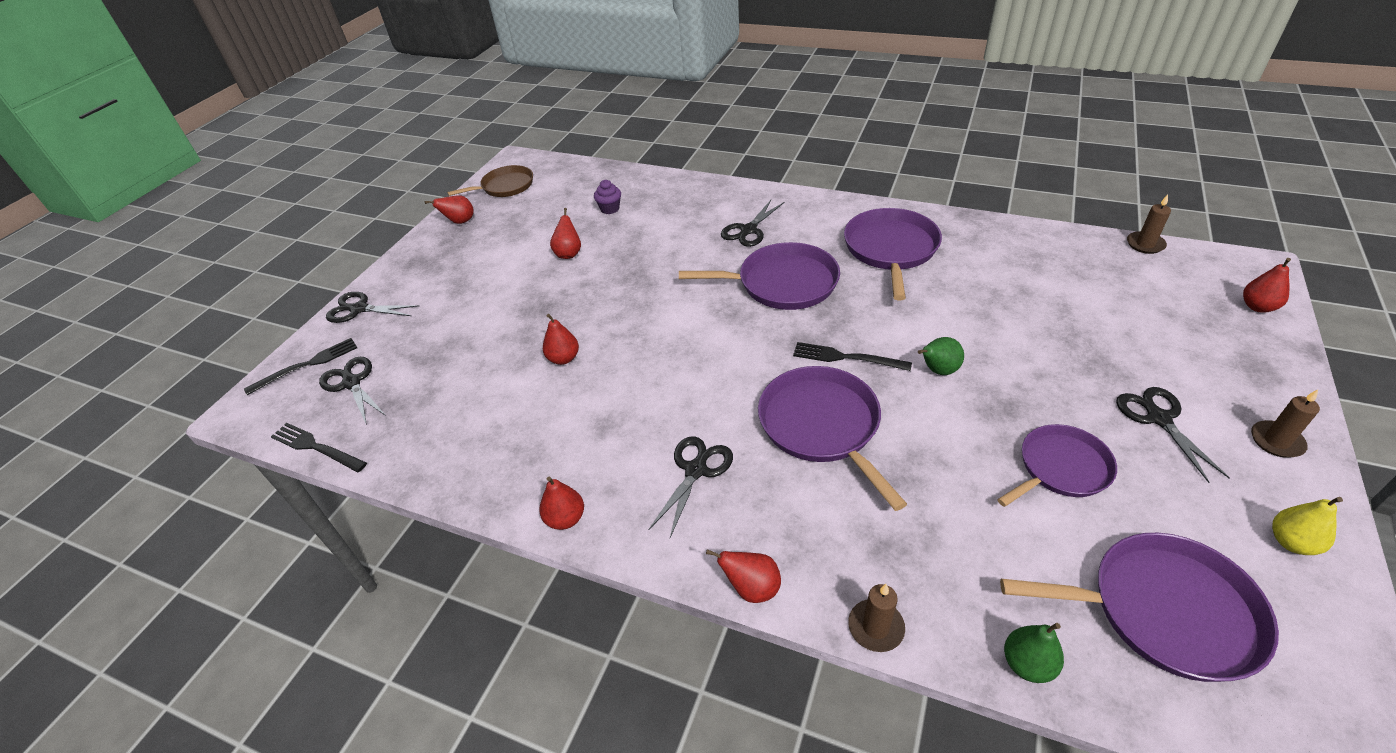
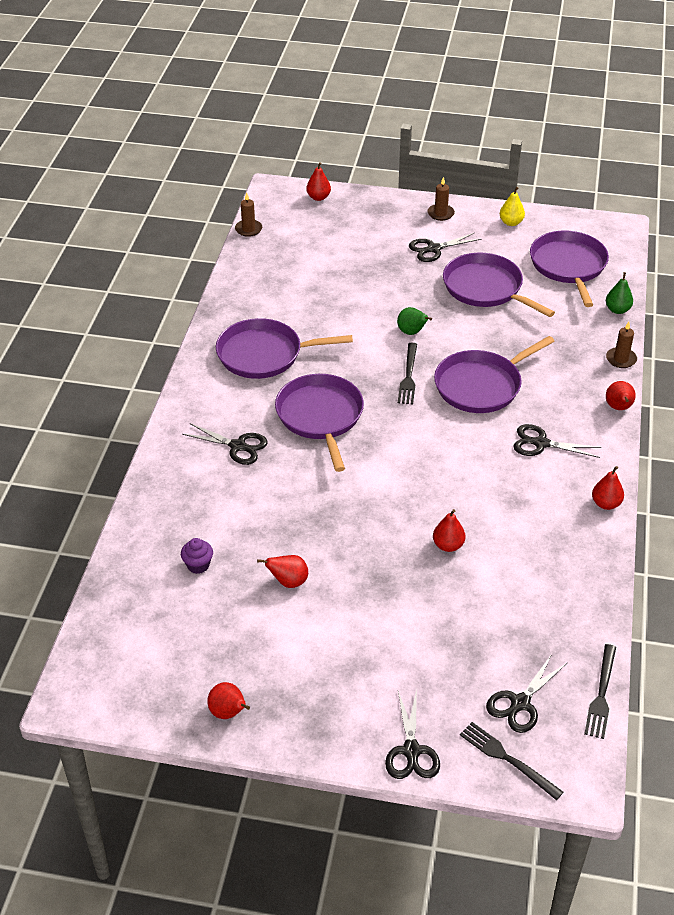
camera: 105 degrees left, 0 degrees up
(505, 186) = (142, 689): brown pan -> none
(1060, 468) = (486, 288): purple pan -> purple pan, size x1.50

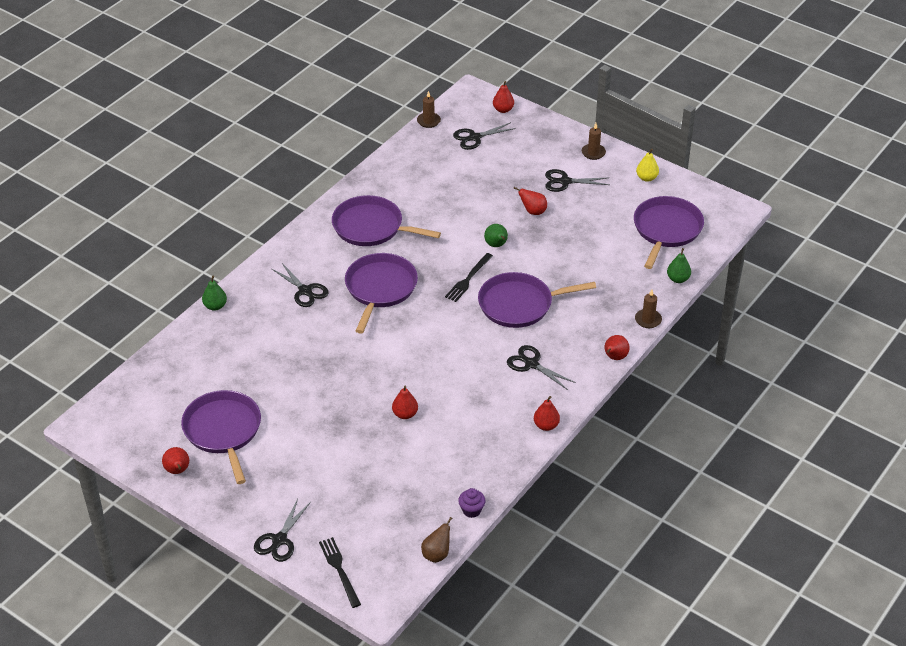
camera: 25 degrees right, 0 degrees up
(143, 498) = (215, 306): none -> green pear
(198, 565) = (222, 366): purple cupcake -> purple cupcake (471, 510)
(288, 582) = (275, 399): red pear -> red pear (533, 211)
(486, 288) = (582, 227): purple pan -> purple pan (223, 431)
(520, 703) = (375, 538): black scissors -> black scissors (474, 137)
(601, 694) = (436, 554): black fork -> brown pear

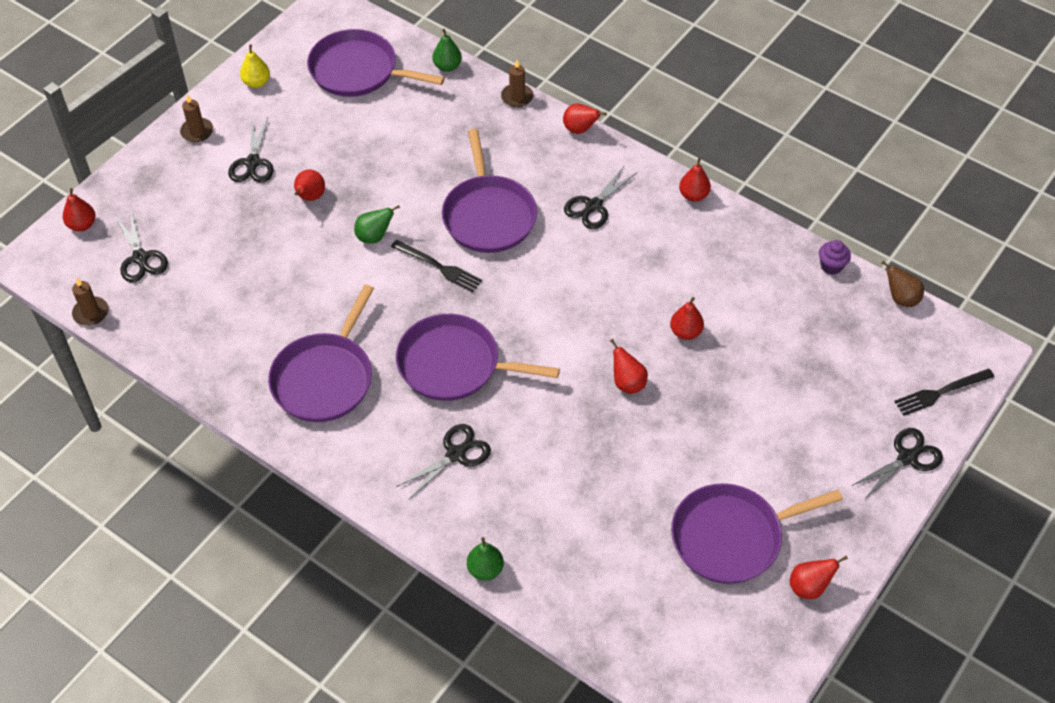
camera: 90 degrees left, 10 degrees up
(279, 540) = (907, 458): black scissors -> black scissors turned 60 degrees counterclockwise
(359, 379) = (627, 383): none -> red pear

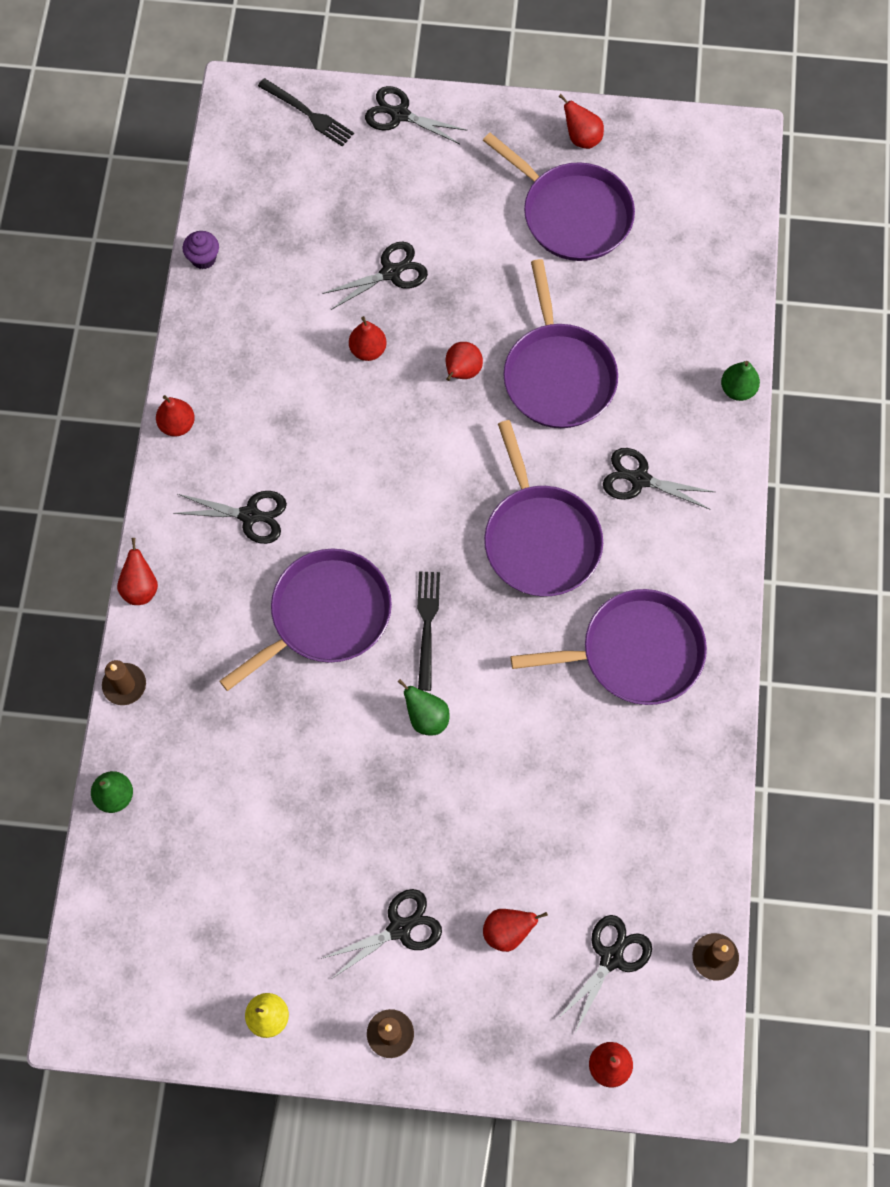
camera: 120 degrees left, 15 degrees up
(310, 197) = (412, 825): red pear -> red pear (507, 931)
(358, 71) = (180, 901): purple pan -> purple pan (558, 375)
(748, 378) = (391, 272): none -> black scissors
(901, 298) = (211, 184): brown pear -> none

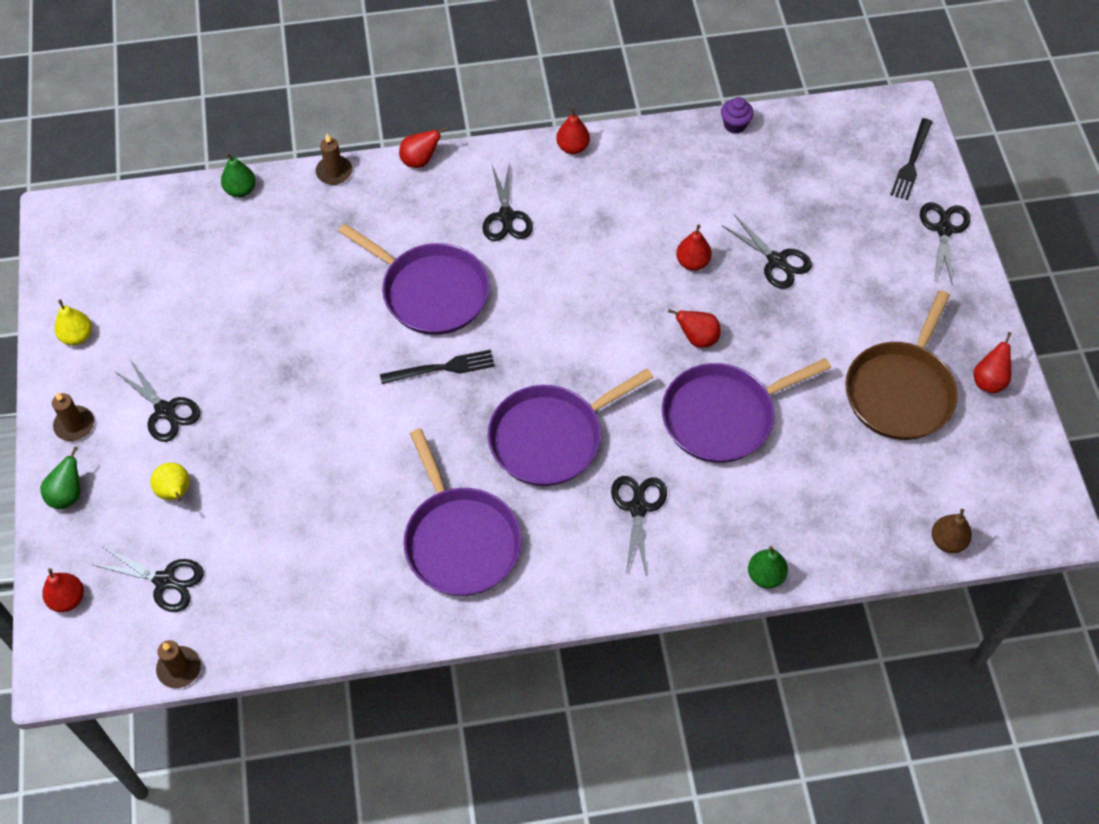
camera: 75 degrees right, 10 degrees down
(426, 717) = (356, 387): green pear -> green pear (68, 495)
(507, 931) = (175, 492): red pear -> yellow pear
(572, 214) = (900, 391): purple pan -> brown pan
(738, 230) = (947, 541): none -> brown pear

